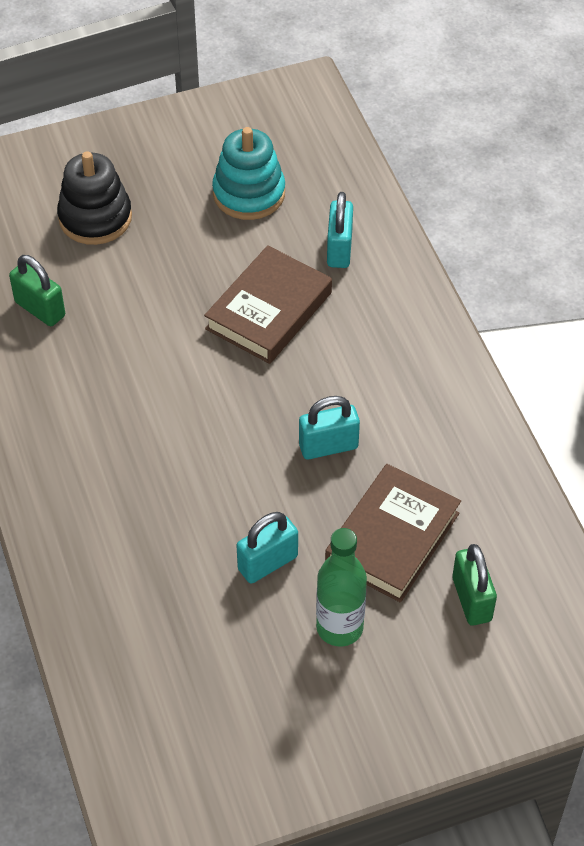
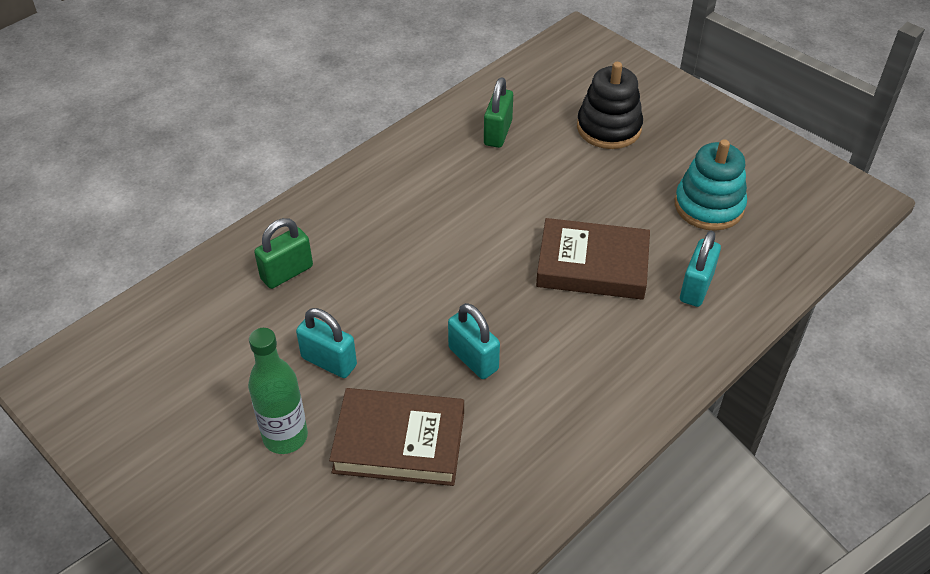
camera: 65 degrees right, 5 degrees down
(339, 249) = (696, 287): turquoise padlock -> turquoise padlock turned 45 degrees counterclockwise
(471, 599) = (361, 531): green padlock -> green padlock (287, 273)

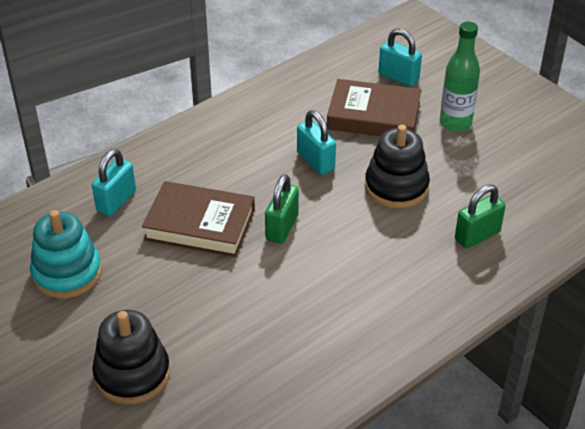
camera: 175 degrees left, 5 degrees down
(329, 361) = (430, 166): turquoise padlock -> turquoise padlock (398, 77)
(373, 329) = (396, 187): none -> black stacking toy
(498, 133) = (262, 376): green padlock -> green padlock (282, 227)

